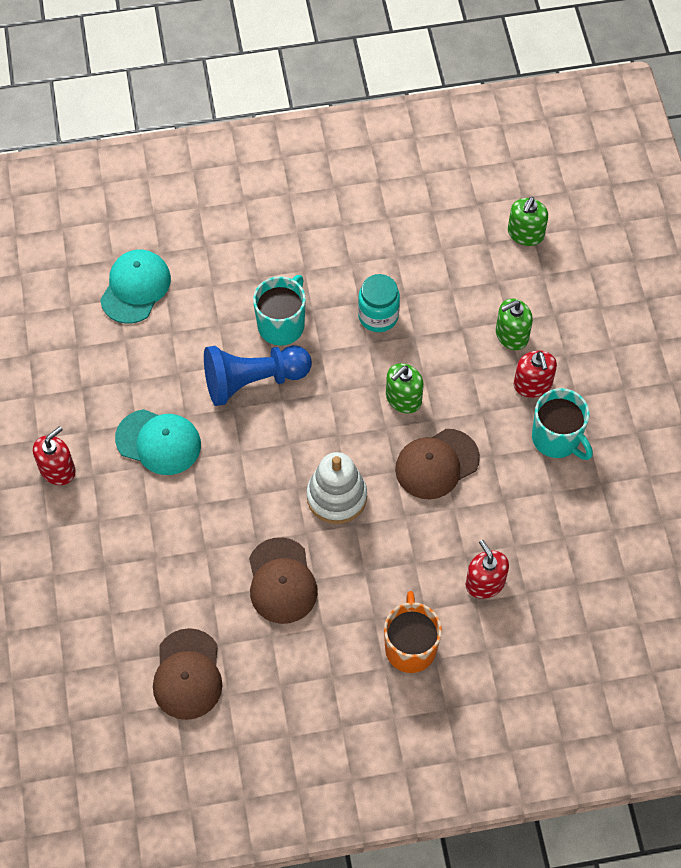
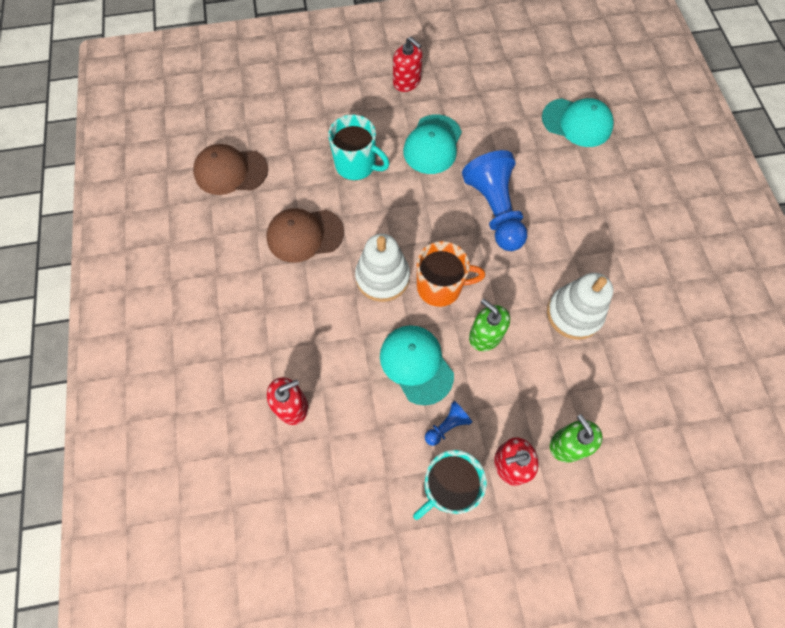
camera: 90 degrees right, 5 degrees up
(282, 324) = (554, 232): turquoise mug -> turquoise mug (356, 165)
(378, 316) = (574, 313): turquoise jar -> white stacking toy
(410, 647) = (235, 337): orange mug -> orange mug (440, 287)
(436, 464) = (416, 364): brown cap -> turquoise cap
(499, 437) = (447, 426): none -> blue pawn
(525, 233) = (699, 466): green soap dispenser -> none

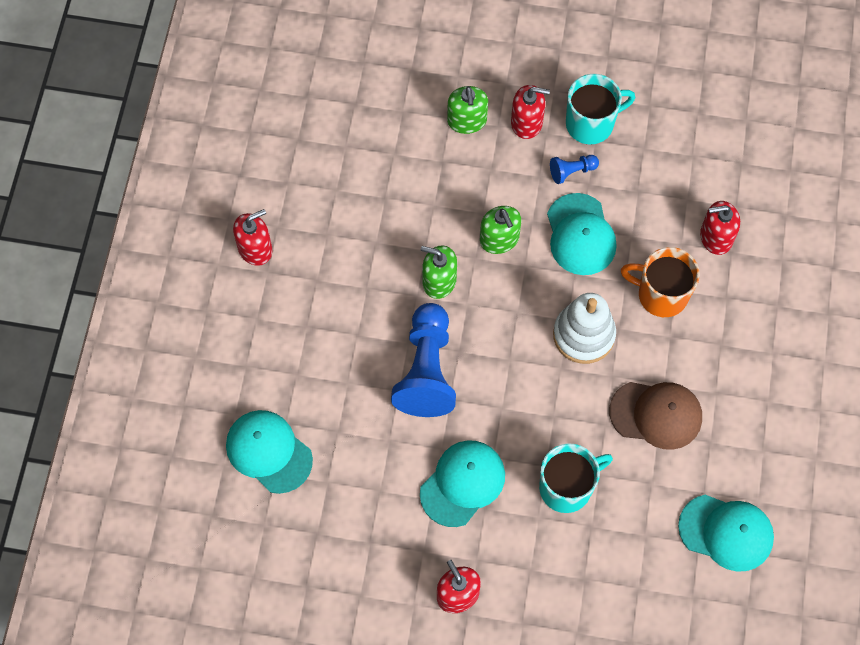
camera: 160 degrees left, 0 degrees up
(230, 171) = (726, 532): brown cap -> turquoise cap
(356, 165) = (567, 487): turquoise mug -> turquoise mug turned 105 degrees clockwise
(440, 287) = (525, 303): orange mug -> orange mug (661, 294)
(518, 282) = (439, 281): none -> green soap dispenser
(574, 313) = (398, 230): white stacking toy -> none
(679, 258) = (255, 248): none -> red soap dispenser

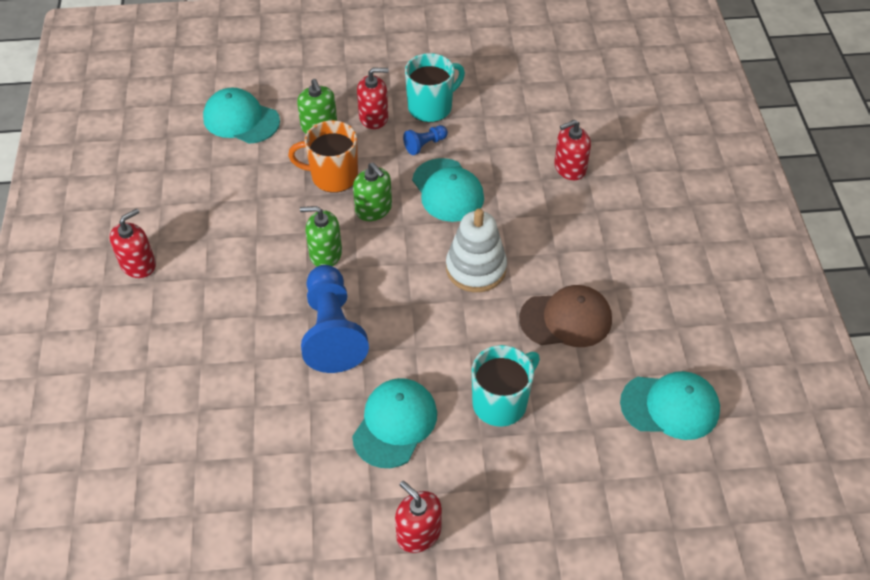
camera: 15 degrees left, 15 degrees down
(269, 452) = (185, 441): turquoise cap -> turquoise cap (241, 119)
(661, 294) = (536, 221): orange mug -> orange mug (333, 176)

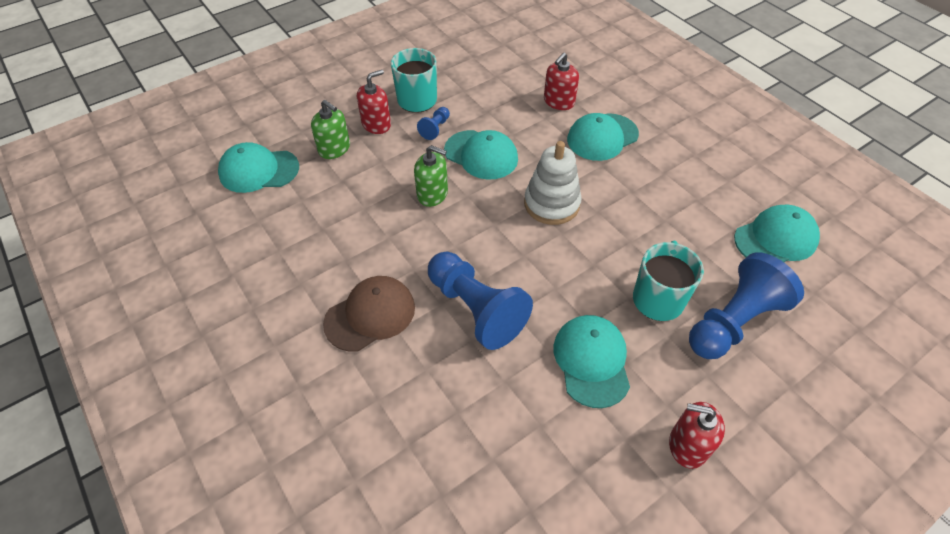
camera: 30 degrees left, 0 degrees up
(138, 264) = (247, 338): red soap dispenser -> none
(325, 253) = (419, 247): green soap dispenser -> none
(333, 176) = (377, 183): orange mug -> none
(554, 458) = (733, 322): none -> blue pawn
(566, 319) = (650, 211): brown cap -> brown cap (370, 315)
(583, 224) = (602, 137): none -> turquoise cap

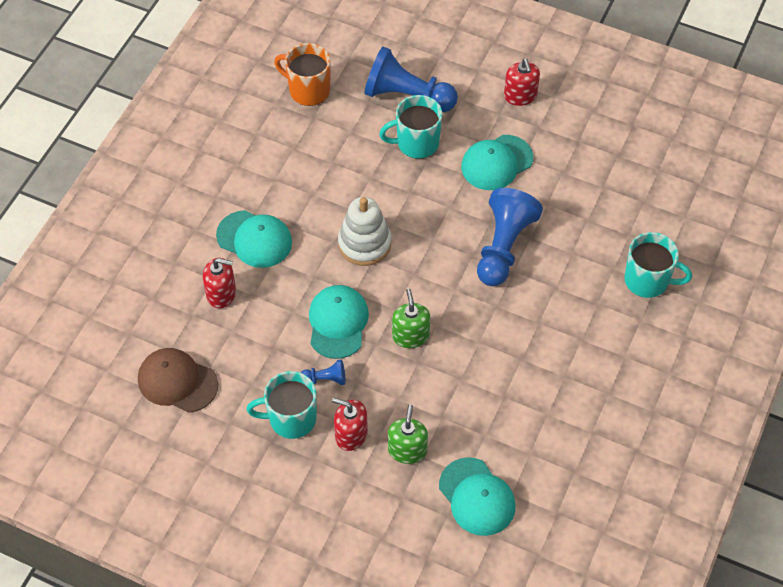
camera: 120 degrees left, 5 degrees up
(336, 426) = (648, 280): none -> turquoise mug
(370, 315) = (556, 311): brown cap -> brown cap (177, 381)
(775, 239) = (308, 90): turquoise cap -> orange mug

